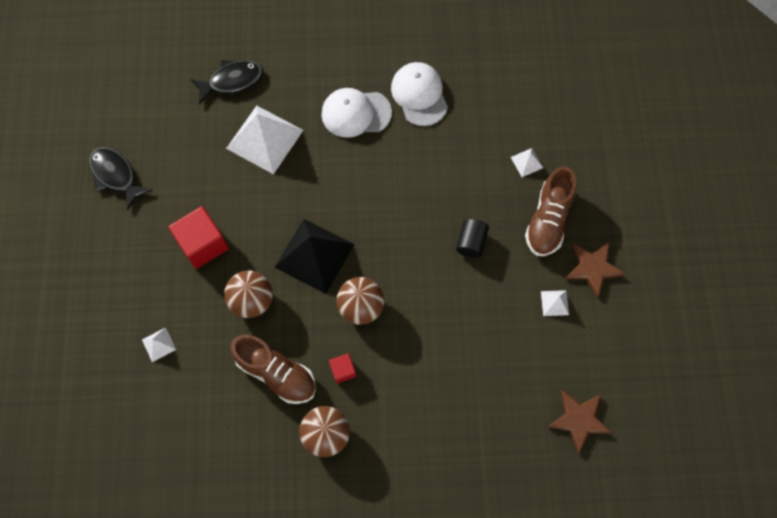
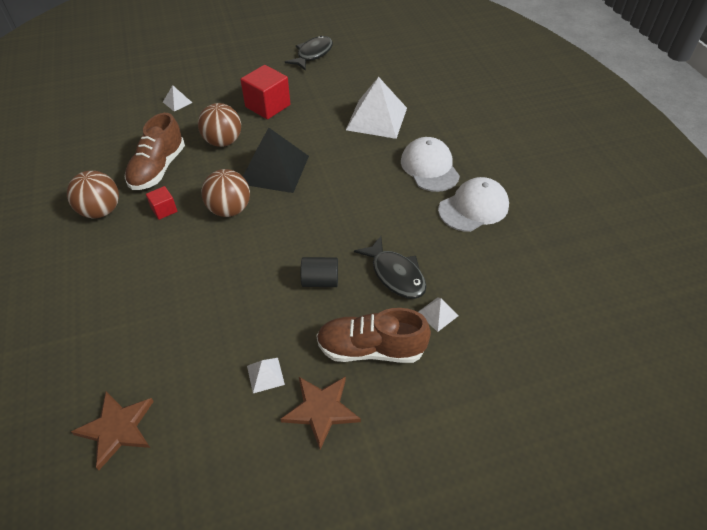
camera: 75 degrees right, 20 degrees down
(232, 81) = (422, 91): black fish -> black fish (395, 274)

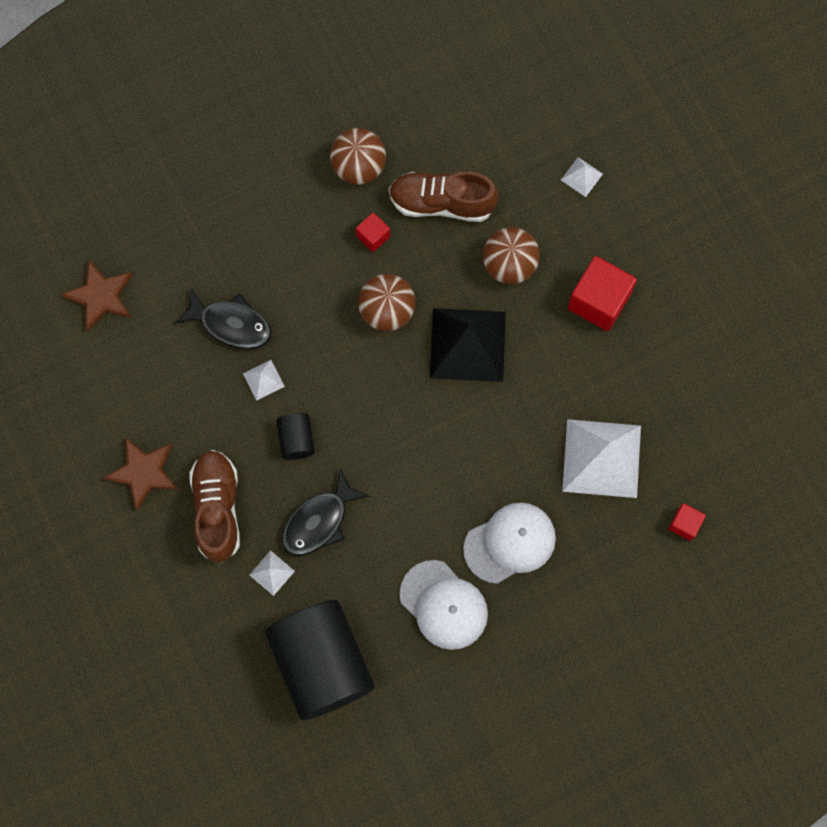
camera: 80 degrees right, 25 degrees up
(265, 375) = (173, 411): white pyramid -> white pyramid (263, 380)
(313, 54) = (746, 334): black fish -> black fish (231, 324)
(427, 91) = (684, 524): none -> red cube
(520, 288) = (322, 663): none -> black cylinder

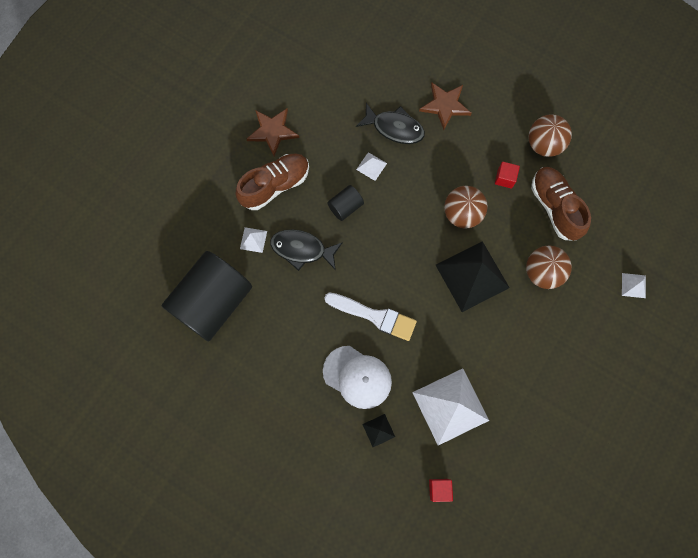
camera: 60 degrees right, 0 degrees up
(100, 296) = (365, 47): brown star -> brown star (445, 105)
(231, 324) = (394, 128): black fish -> black fish turned 60 degrees counterclockwise
(443, 605) = (292, 357): white cap -> none
(450, 482) = (374, 316): none -> white brush
(584, 553) = (378, 430): none -> black pyramid
(599, 301) = (556, 344): red cube -> none

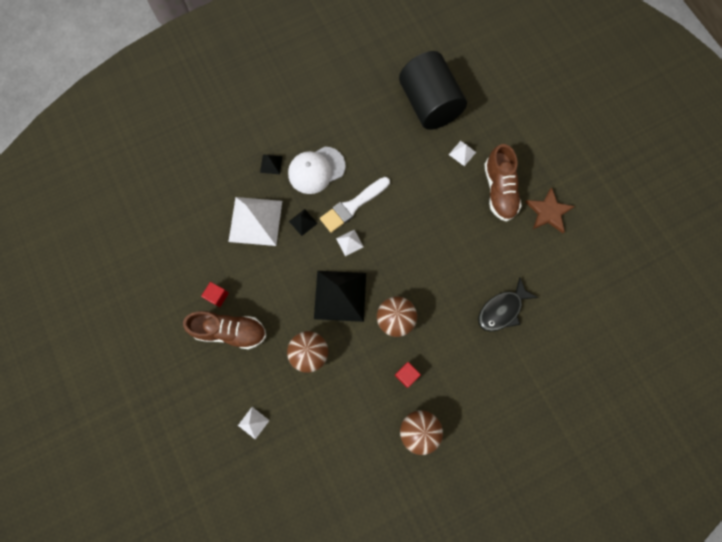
camera: 120 degrees right, 0 degrees up
(302, 249) = (435, 183): black fish -> none
(345, 207) = (452, 232): black cylinder -> none
(371, 166) = (477, 271): white pyramid -> white pyramid (349, 242)
(422, 356) = (303, 222): none -> black pyramid
(439, 489) = (207, 181): red cube -> red cube (217, 296)
(445, 105) = (501, 366): brown star -> none
(555, 207) = (357, 401): brown shoe -> brown shoe (230, 331)

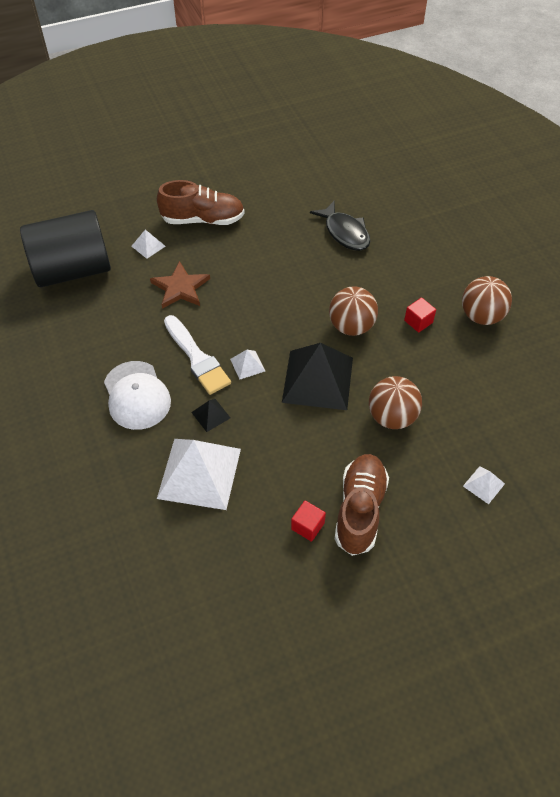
camera: 85 degrees left, 20 degrees down
(271, 164) = (114, 450): black pyramid -> none
(548, 212) = (236, 184): brown star -> brown star (180, 288)

